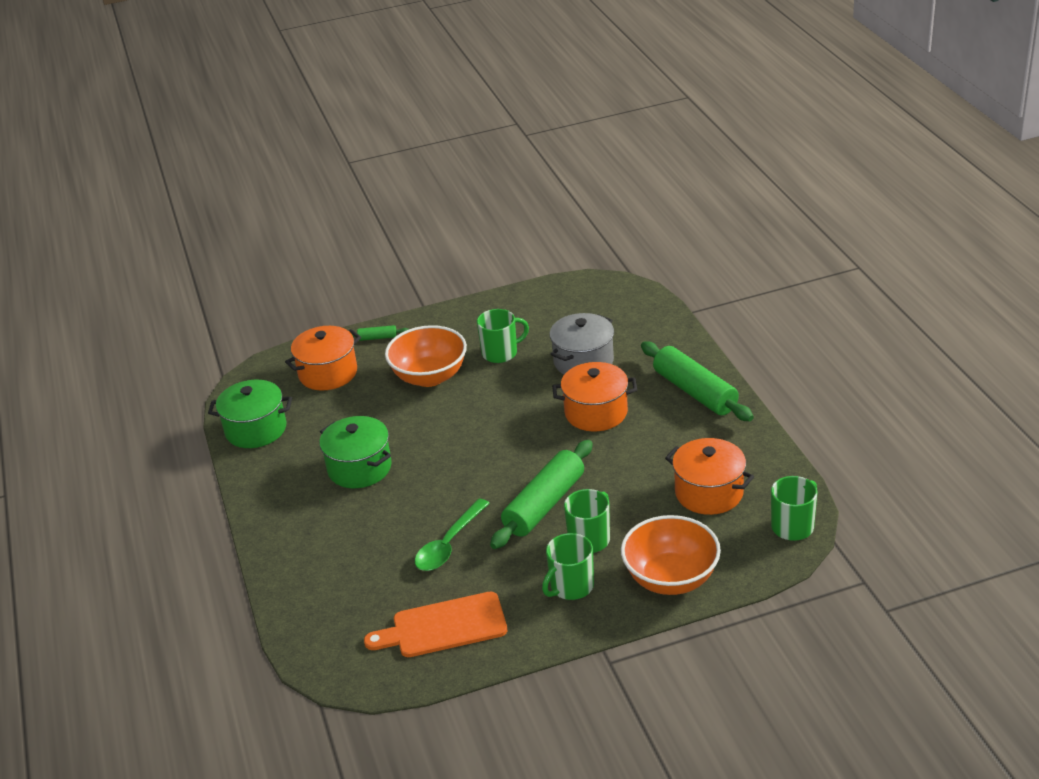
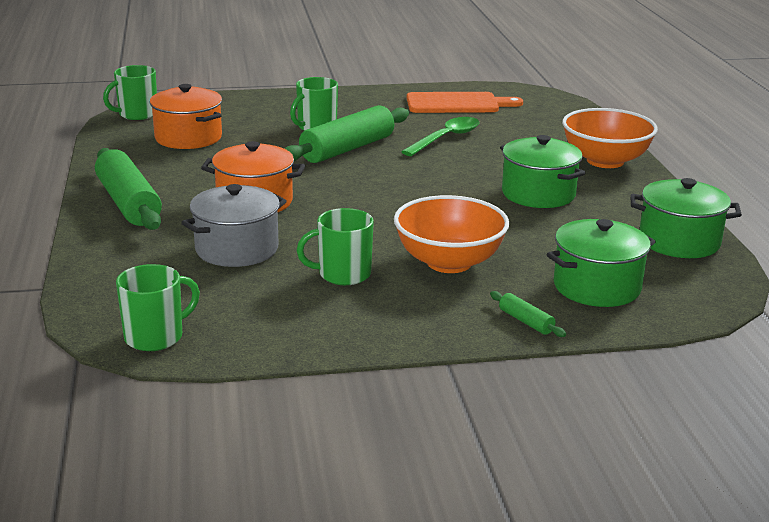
camera: 175 degrees left, 10 degrees down
(328, 373) = (597, 287): orange pot -> green pot
(377, 338) = (526, 321): green rolling pin -> green rolling pin turned 45 degrees clockwise
(571, 587) = (346, 109): green mug -> green mug (155, 337)
(671, 578) = (262, 104): orange bowl -> orange bowl (605, 161)

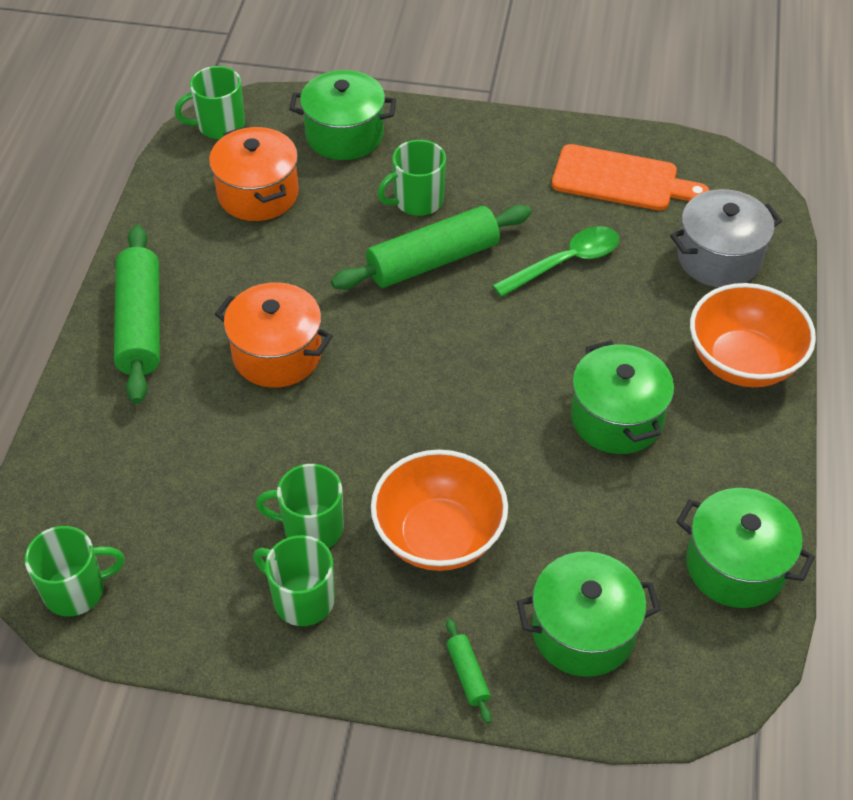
camera: 20 degrees right, 25 degrees up
(237, 249) = (219, 448): grey pot -> grey pot (719, 258)
(239, 108) = (344, 135): none -> green pot
(361, 309) = (302, 599): none -> green mug

